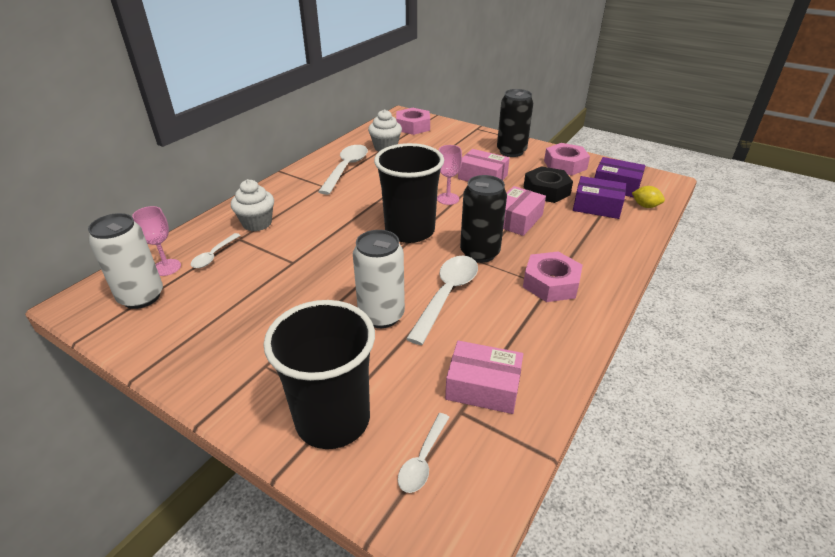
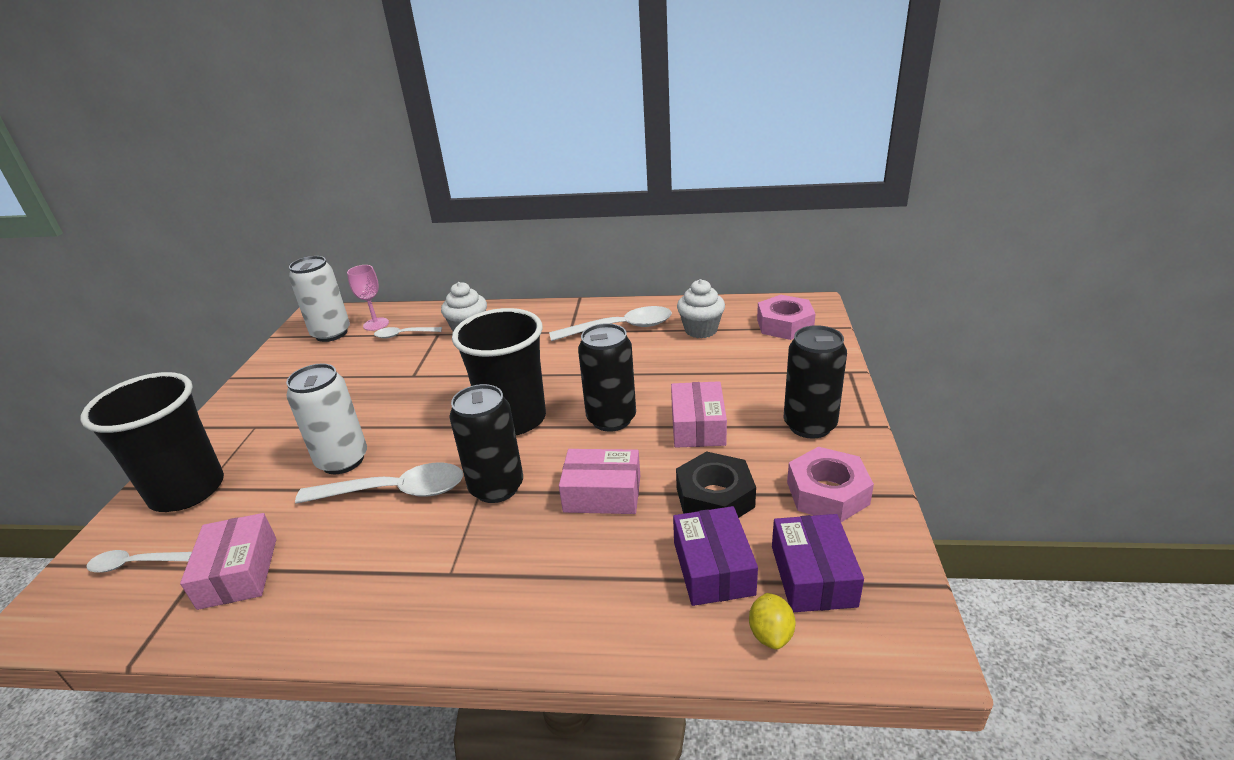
camera: 65 degrees right, 5 degrees down
(448, 199) = (611, 419): pink goblet -> black can
(551, 283) = (457, 573): pink nut -> none

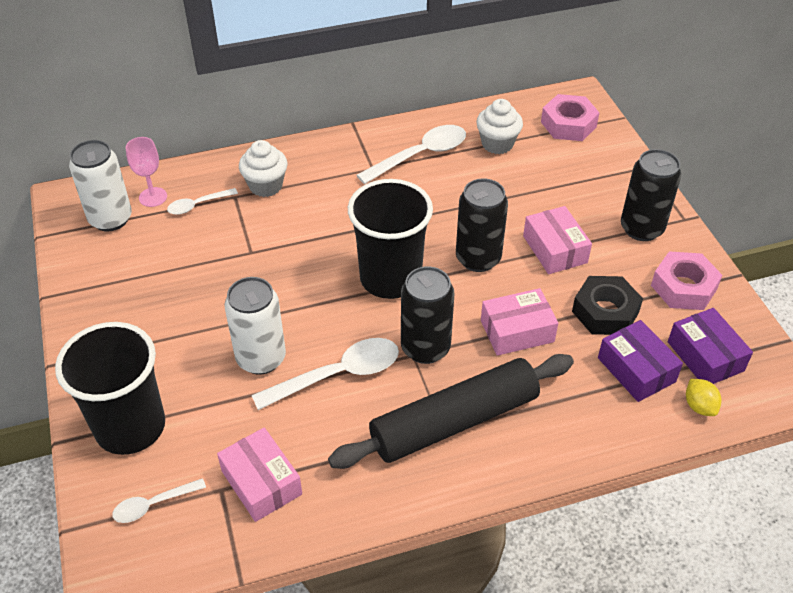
camera: 25 degrees left, 15 degrees up
(467, 567) = (454, 421): none -> black rolling pin

